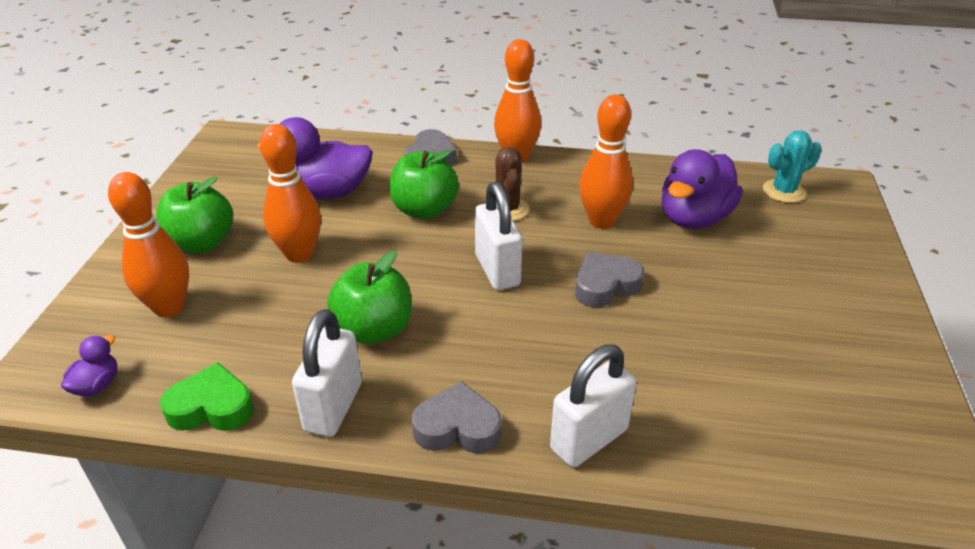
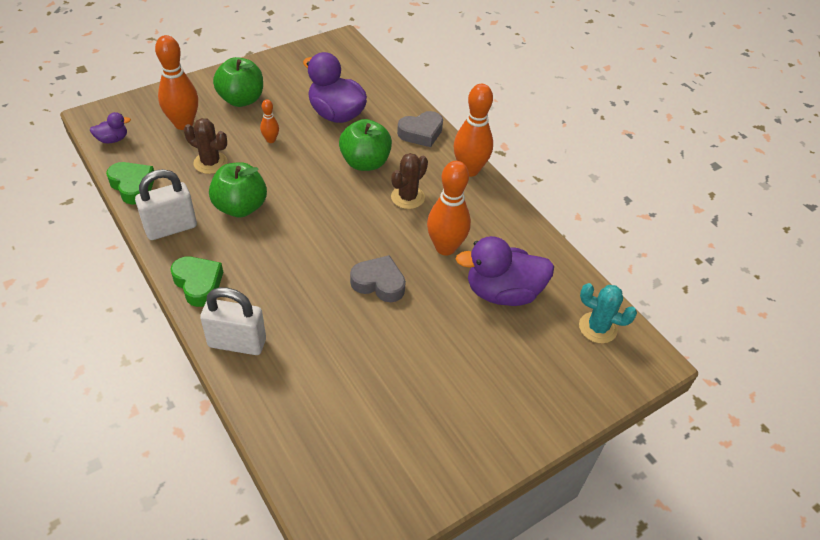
camera: 45 degrees right, 10 degrees up
(269, 318) = (210, 163): none -> brown cactus
(299, 254) = (271, 140): orange bowling pin -> orange bowling pin, size x0.49
(457, 427) = (198, 284): grey heart -> green heart
(497, 270) = (342, 227): white padlock -> none

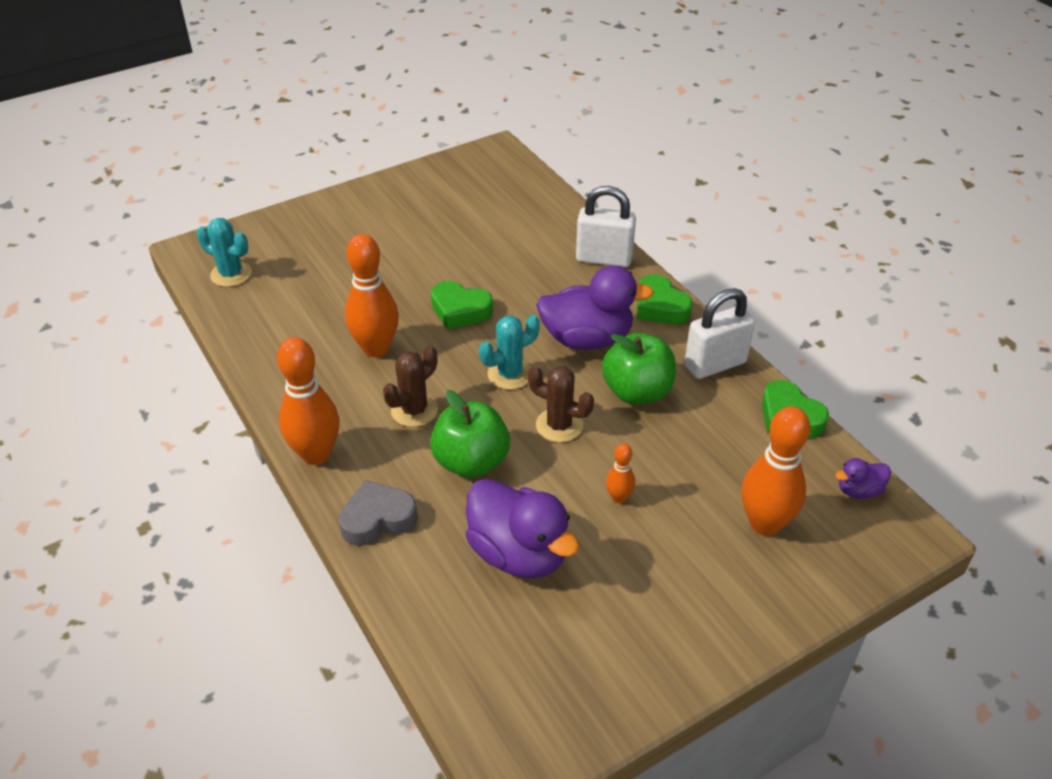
camera: 175 degrees left, 5 degrees down
(210, 163) = (698, 455): brown cactus -> brown cactus (559, 425)
(241, 99) = (687, 580): green apple -> none
(337, 223) = (510, 374): none -> turquoise cactus
(379, 283) = (460, 310): grey heart -> green heart
(502, 292) = (321, 304): purple duck -> purple duck (587, 339)

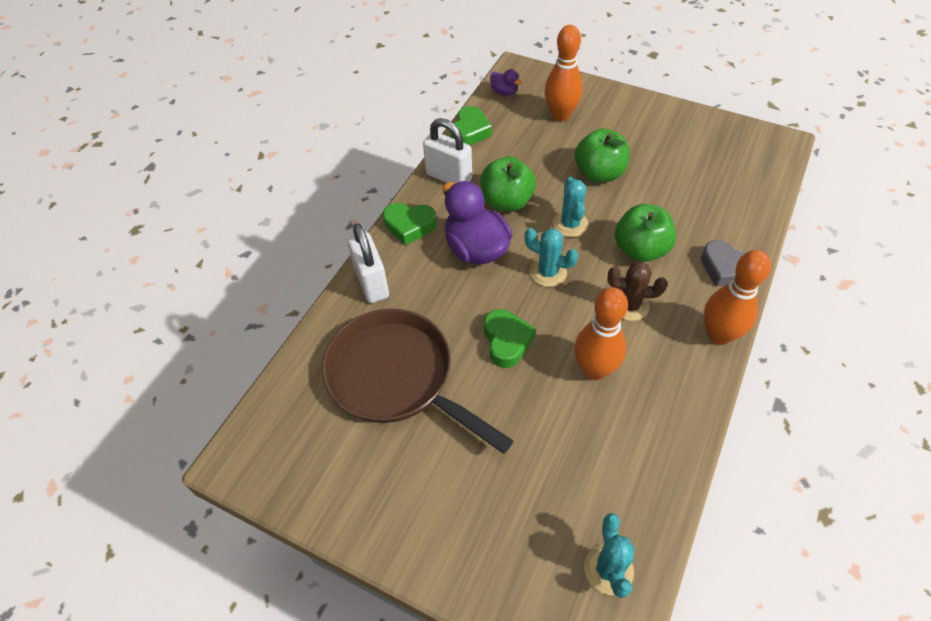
camera: 120 degrees left, 10 degrees up
(488, 238) = (397, 377): none -> brown pan
(518, 553) = (679, 195): purple duck -> none
(559, 425) = (570, 224): brown cactus -> turquoise cactus
(619, 497) = (599, 173): orange bowling pin -> green apple
(660, 307) = (409, 226): green heart -> green heart turned 75 degrees clockwise

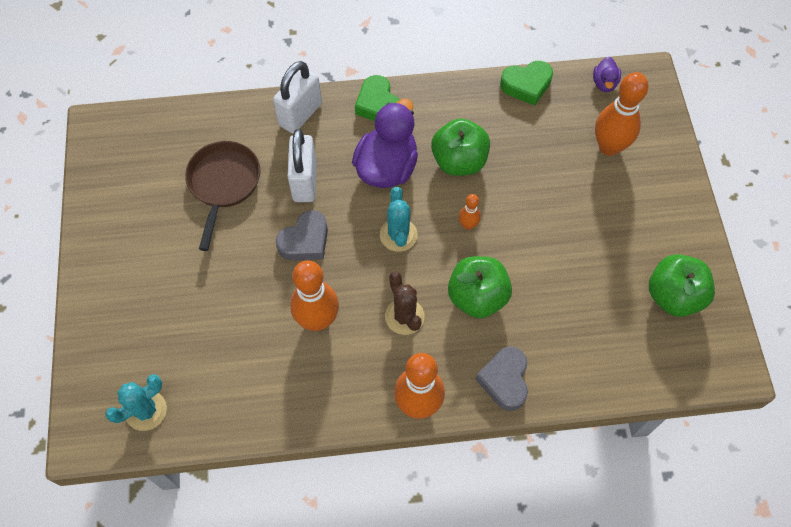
camera: 55 degrees right, 10 degrees up
(397, 377) = (223, 184): brown pan -> brown pan, size x0.66
(449, 177) = (456, 101): white padlock -> white padlock (304, 181)
(506, 341) = (305, 241): green heart -> grey heart
(570, 224) = (468, 225): turquoise cactus -> orange bowling pin
(599, 173) = (552, 218): green apple -> green apple (673, 296)

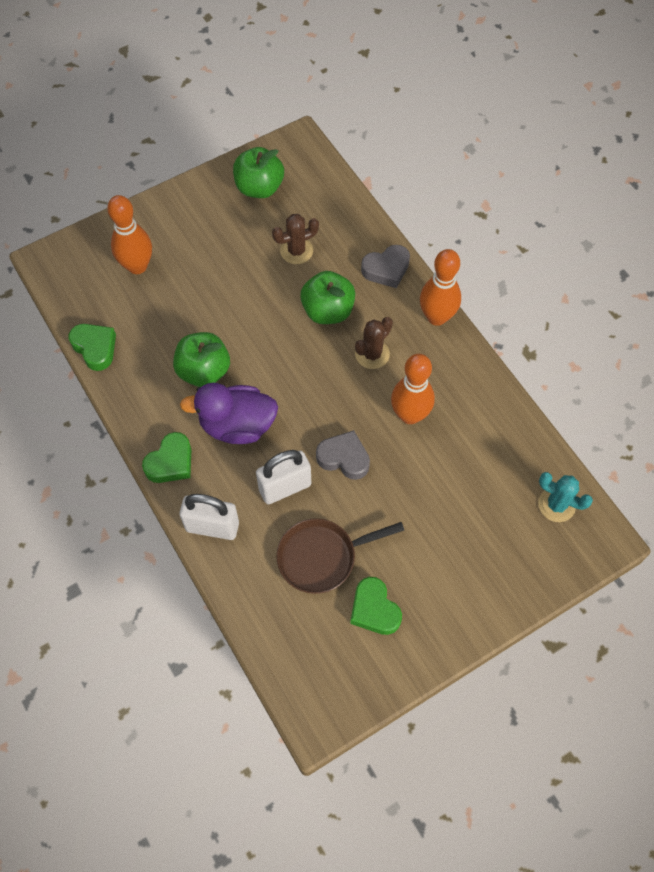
camera: 115 degrees left, 0 degrees up
(153, 204) = (374, 609): none -> green heart
(398, 235) = (301, 388): turquoise cactus -> none
(468, 225) = (265, 341): orange bowling pin -> none
(568, 298) = (296, 251): none -> brown cactus
(604, 83) = (67, 289): purple duck -> none

